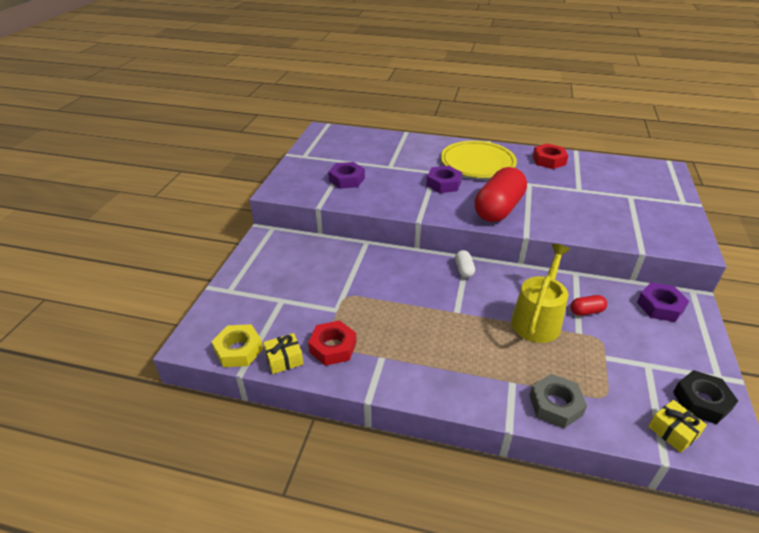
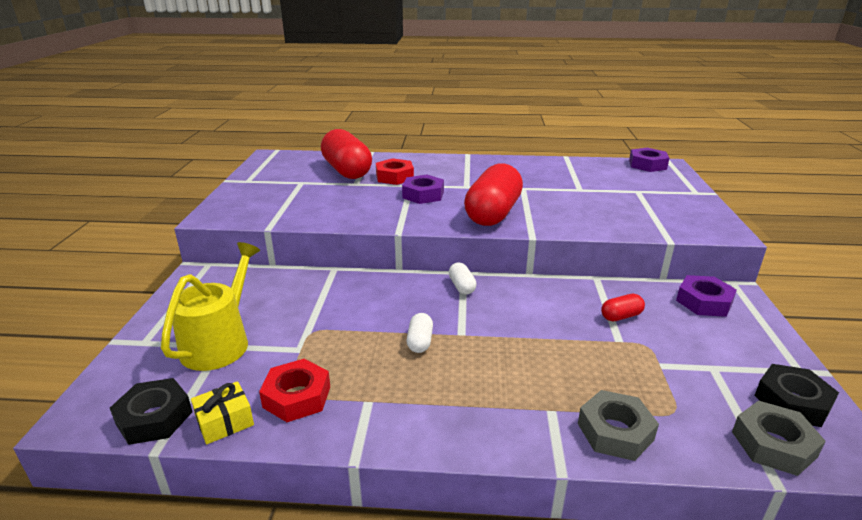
camera: 10 degrees left, 10 degrees down
(238, 350) = (154, 418): yellow nut -> black nut
(347, 179) = (303, 199): purple nut -> purple nut (647, 165)
(384, 152) = (347, 171): none -> red capsule
(424, 314) = (420, 342): none -> white capsule
(477, 162) = (459, 173): yellow plate -> none
(537, 319) = (564, 331): yellow watering can -> yellow watering can (220, 342)
(549, 160) = (539, 166): red nut -> red nut (394, 177)
(673, 431) = (773, 444): yellow gift -> grey nut

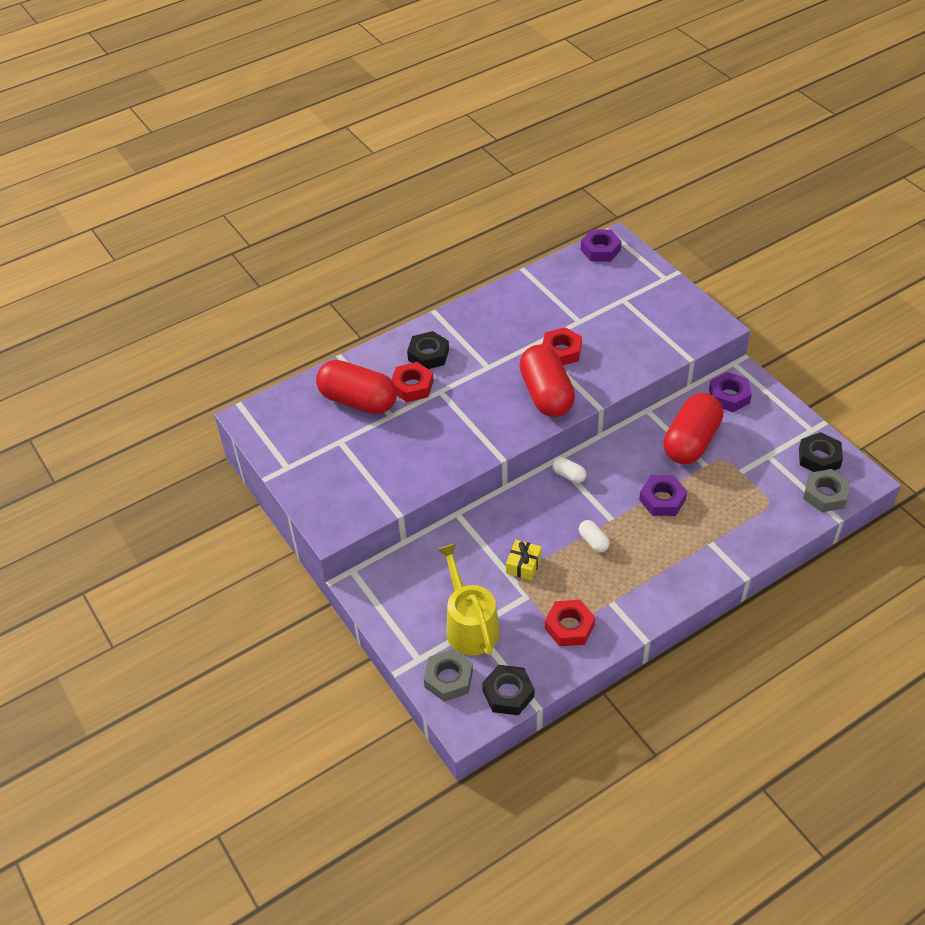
camera: 35 degrees left, 20 degrees up
(225, 421) = (550, 667): yellow gift -> yellow gift (523, 565)
(423, 195) = (466, 399): purple nut -> purple nut (662, 499)
(431, 168) = (428, 355): none -> black nut
(541, 198) = (561, 351): none -> red nut
(615, 431) = (751, 535): grey nut -> grey nut (448, 679)
(621, 316) = (691, 441): red capsule -> red capsule, size x2.34

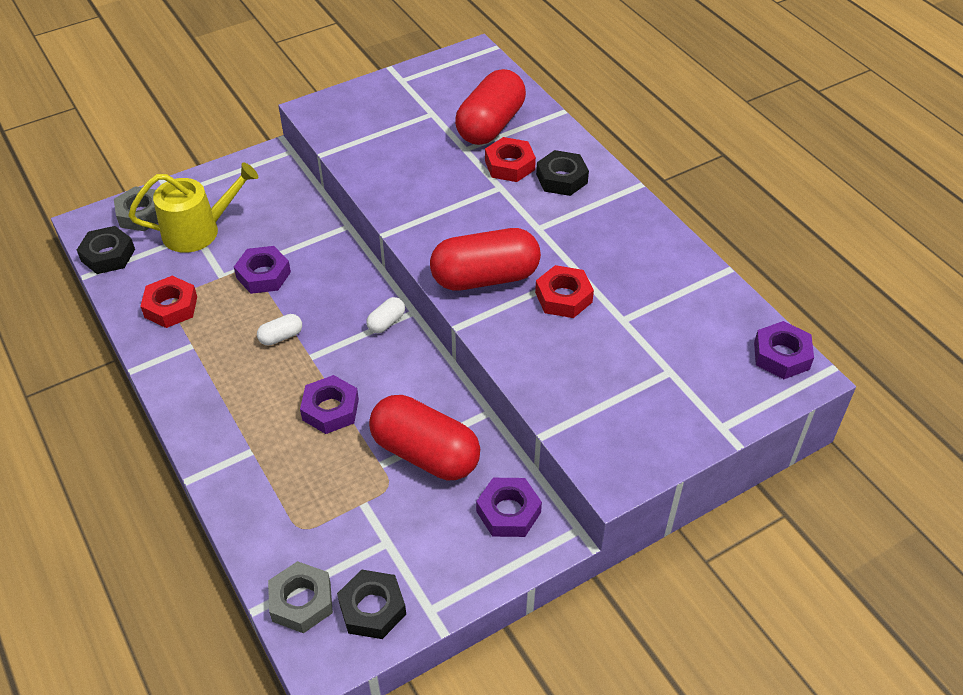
camera: 90 degrees right, 0 degrees up
(523, 565) = (263, 275): yellow gift -> purple nut

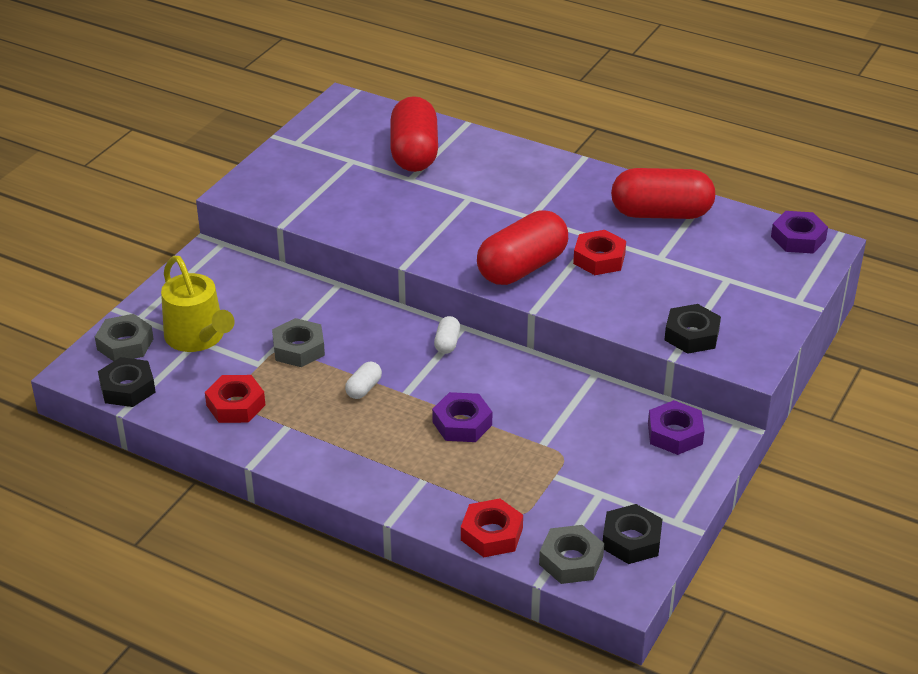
camera: 30 degrees left, 10 degrees down
(198, 231) = (198, 337): yellow watering can -> yellow watering can turned 105 degrees clockwise
(263, 275) = (299, 349): purple nut -> grey nut
(425, 453) = (572, 422): red capsule -> red capsule (661, 213)
(509, 165) = (461, 178): red nut -> red nut (491, 534)
(561, 178) = (515, 174): black nut -> black nut (691, 335)

